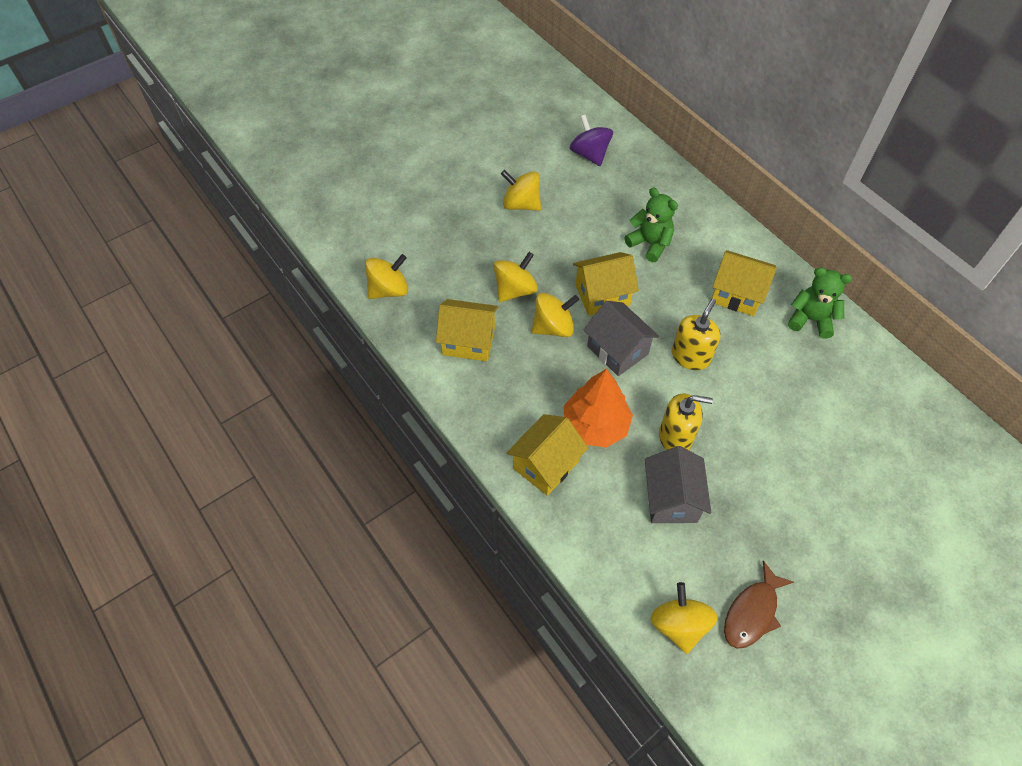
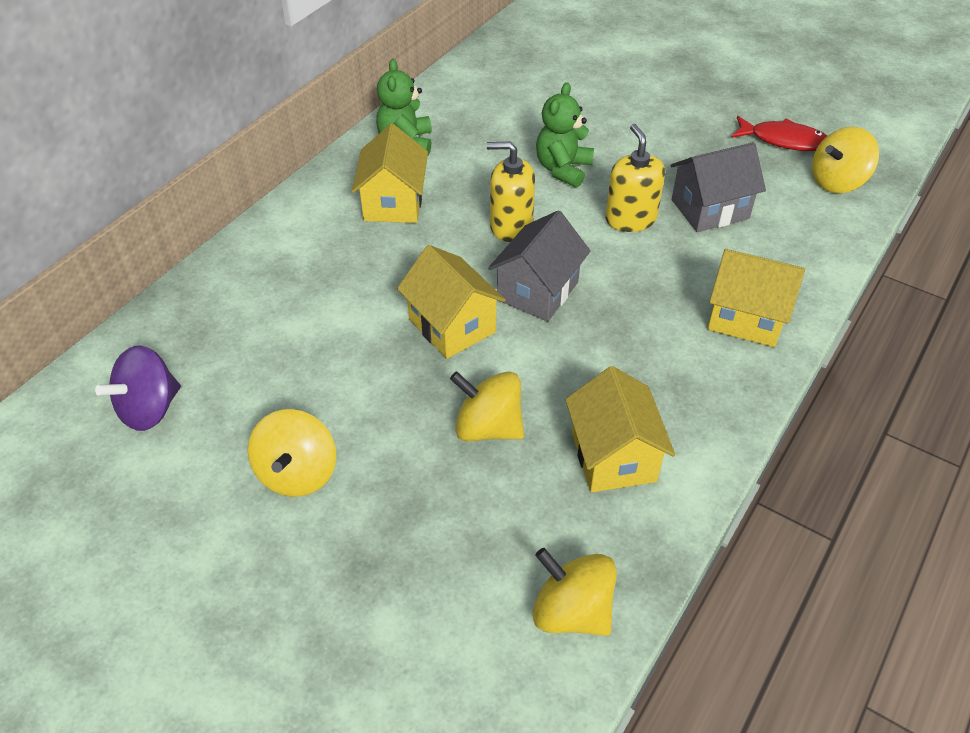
camera: 110 degrees left, 10 degrees down
(553, 327) = (534, 364): yellow spinning top -> none
(595, 425) = (661, 287): orange tree -> none
(650, 244) = (334, 296): green teddy bear -> green teddy bear (563, 169)
(752, 612) = (784, 140): brown fish -> red fish

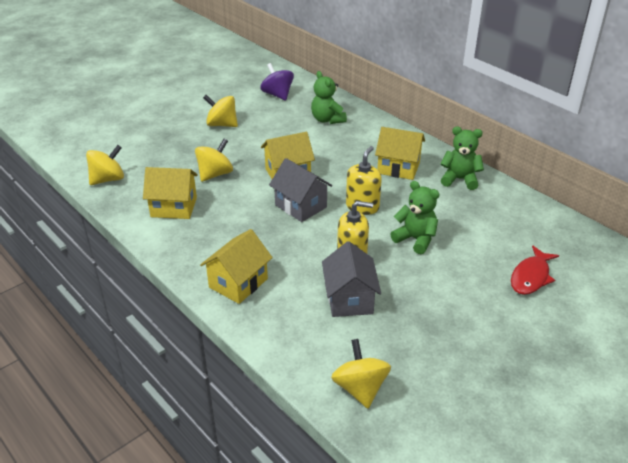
camera: 105 degrees right, 10 degrees down
(251, 309) = (327, 120): none -> green teddy bear
(784, 140) = (426, 374): red fish -> red fish (531, 277)

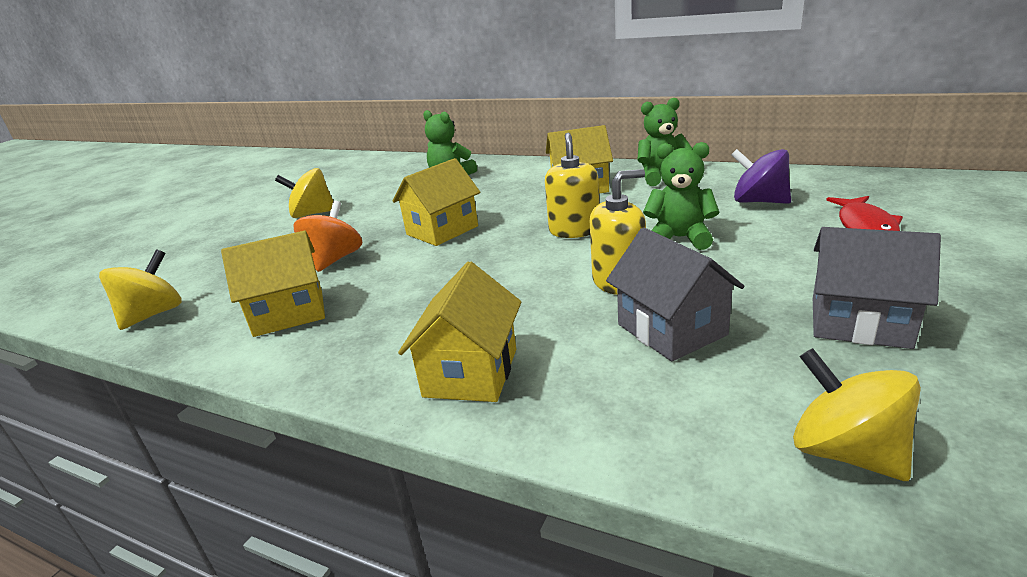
camera: 20 degrees left, 10 degrees down
(215, 174) = (334, 259): yellow spinning top -> orange spinning top
(277, 95) = (370, 174): purple spinning top -> purple spinning top (758, 201)
(301, 206) = (489, 254): grey house -> grey house (859, 322)

